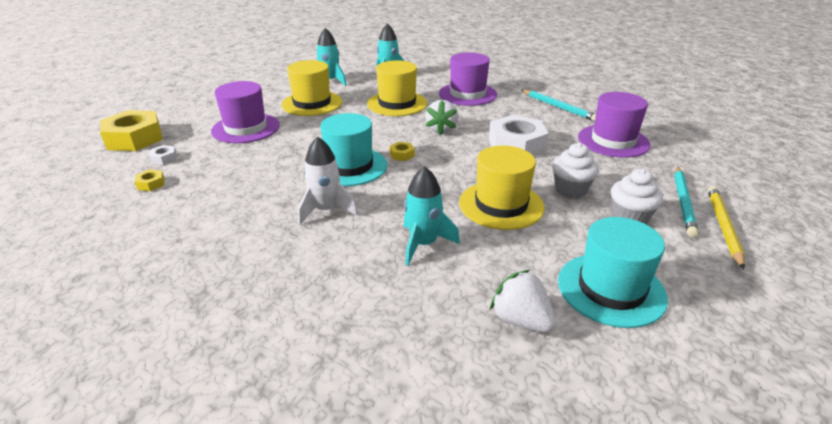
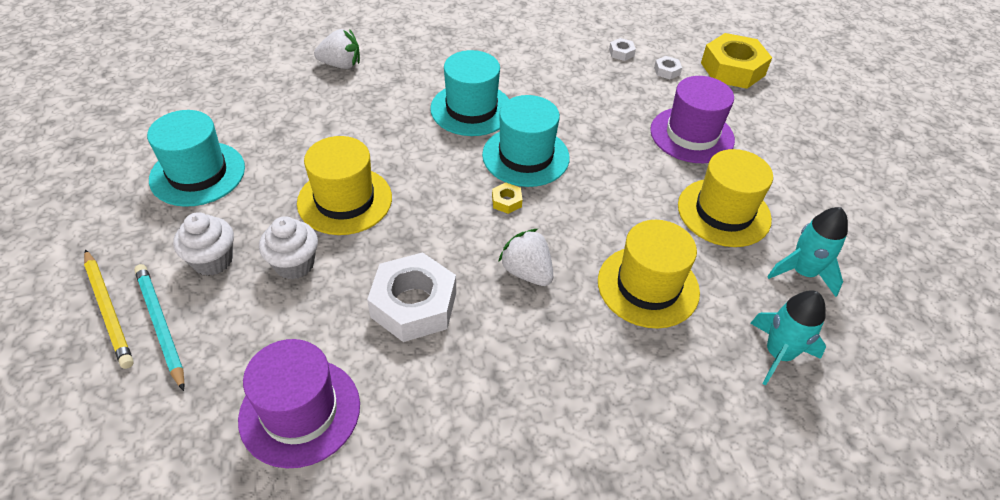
camera: 130 degrees right, 15 degrees up
(151, 184) = (621, 53): yellow nut -> white nut
(326, 210) = (471, 109): white rocket -> turquoise hat
(423, 244) = (365, 128): turquoise rocket -> none
(467, 94) = (608, 391): purple hat -> none
(521, 320) = (248, 118): white strawberry -> white strawberry (341, 65)
(558, 107) = (445, 463): turquoise pencil -> none

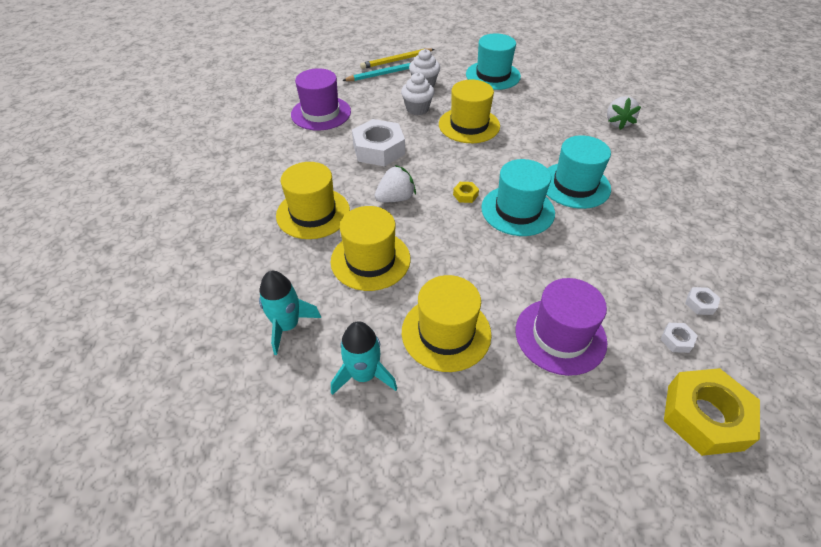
camera: 100 degrees right, 0 degrees up
(579, 367) = (313, 213): none -> yellow hat

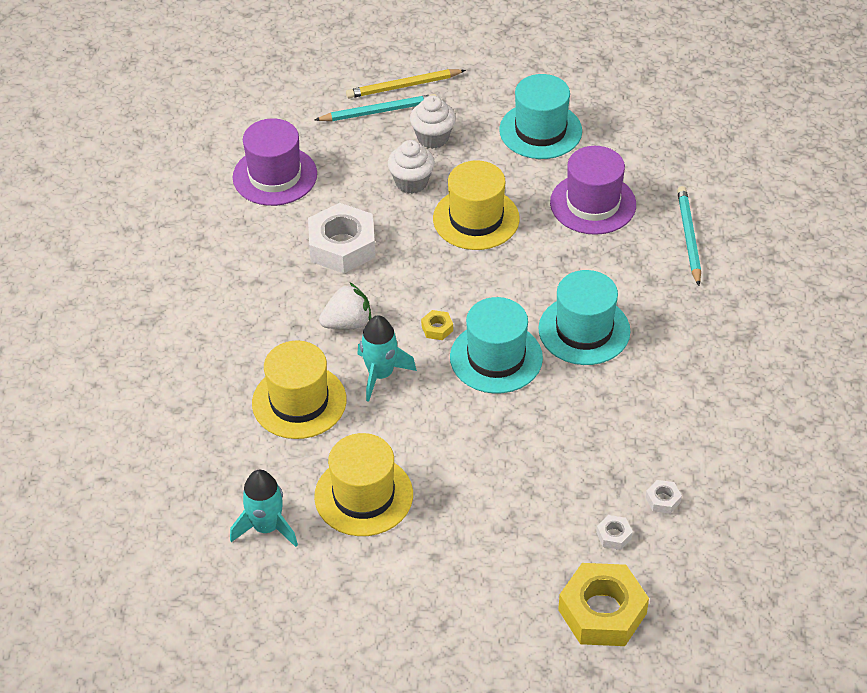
camera: 10 degrees right, 0 degrees up
(287, 326) = (194, 466): turquoise rocket -> turquoise rocket (381, 374)
(313, 213) = (241, 332): yellow hat -> none
(560, 336) = (487, 514): purple hat -> purple hat (593, 203)
(617, 122) = (689, 237): white strawberry -> turquoise pencil

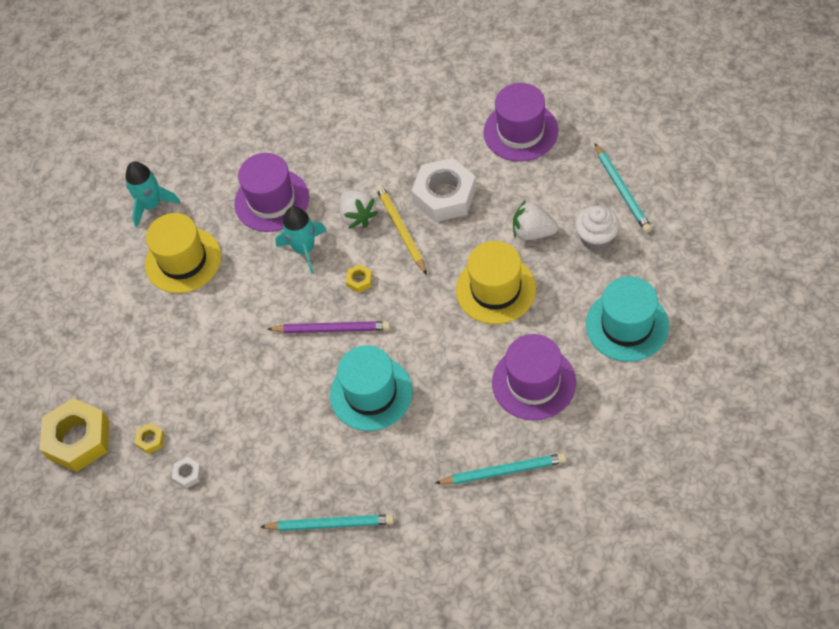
camera: 90 degrees right, 10 degrees up
(299, 401) = (272, 200): yellow hat -> purple hat
(403, 86) = (662, 203): yellow pencil -> yellow pencil (401, 230)
(411, 182) = (533, 232): white cupcake -> white strawberry
(496, 357) = (331, 329): turquoise hat -> purple pencil
(614, 535) = (151, 440): white nut -> yellow nut
(735, 376) = (330, 524): none -> turquoise pencil

